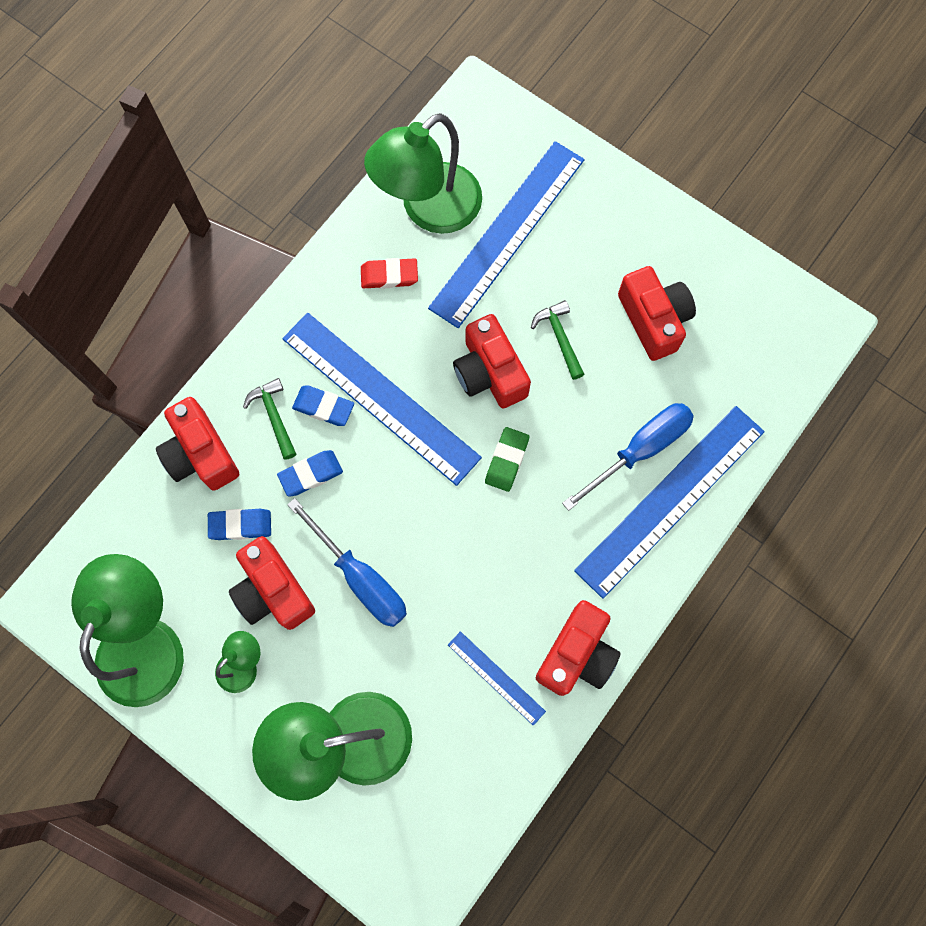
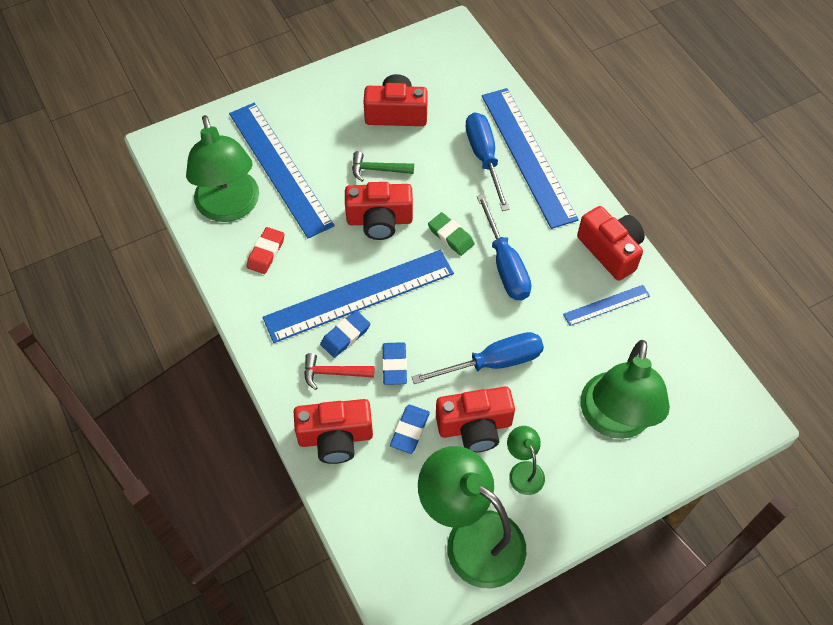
camera: 65 degrees left, 15 degrees down
(274, 416) = (333, 373): green hammer -> red hammer
(497, 538) = (505, 265): none -> blue screwdriver

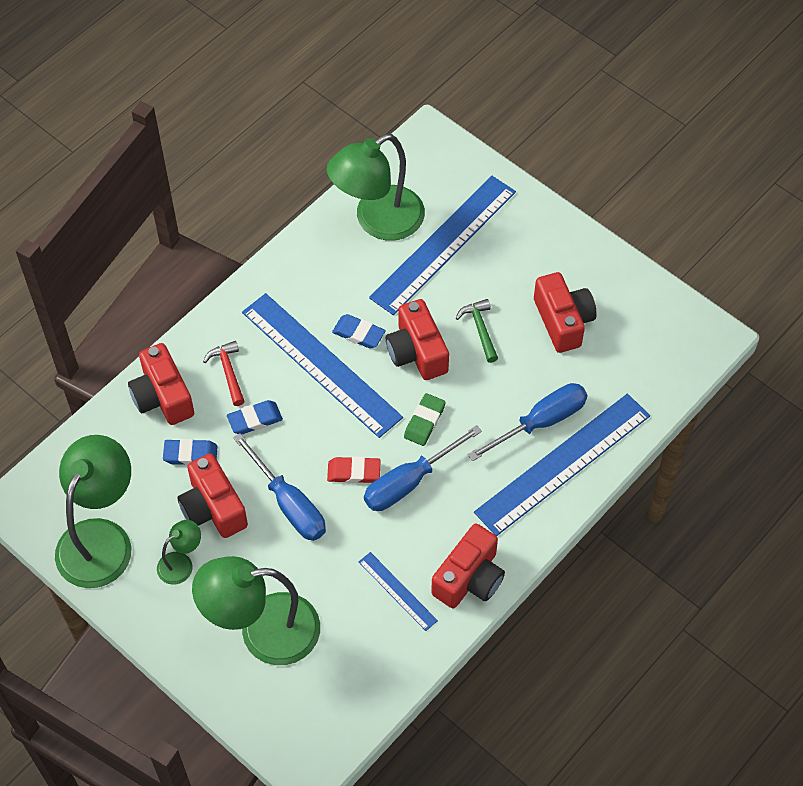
camera: 70 degrees right, 0 degrees up
(266, 252) = (338, 270): red eraser -> red eraser (354, 472)
(345, 336) = (271, 368): blue eraser -> blue eraser (359, 333)

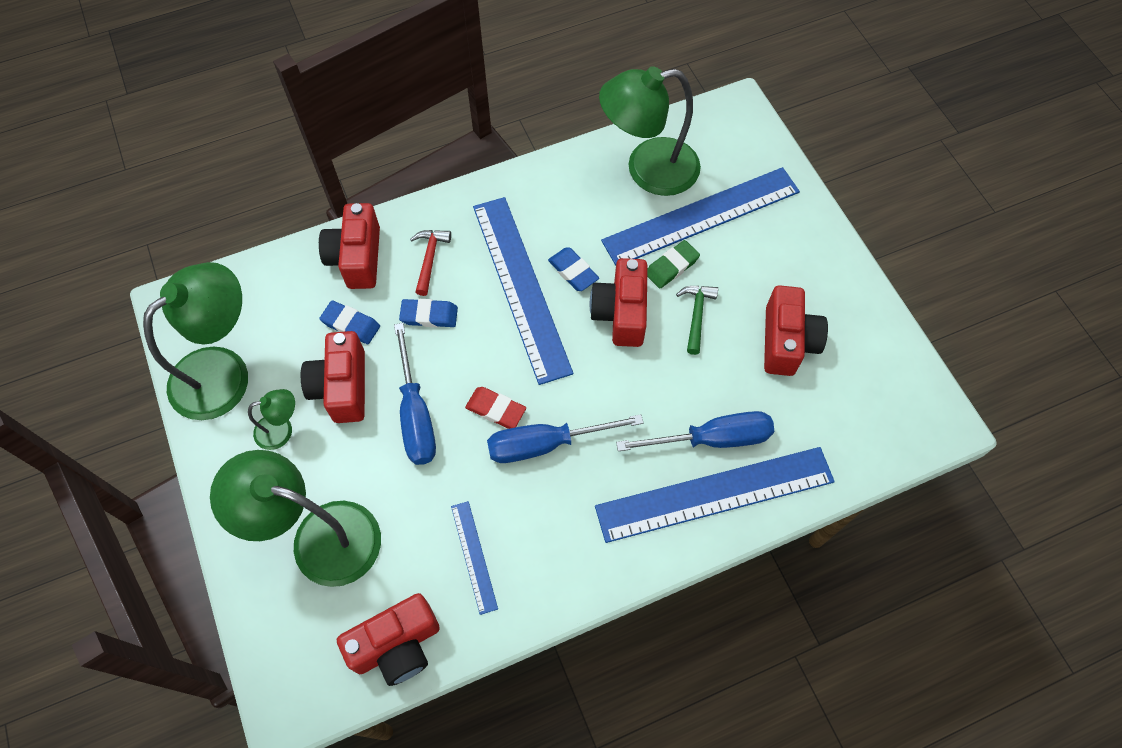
camera: 25 degrees right, 5 degrees up
(424, 421) = (592, 387): green eraser -> green eraser (671, 266)
(469, 578) = (554, 577): red camera -> red camera (397, 645)

